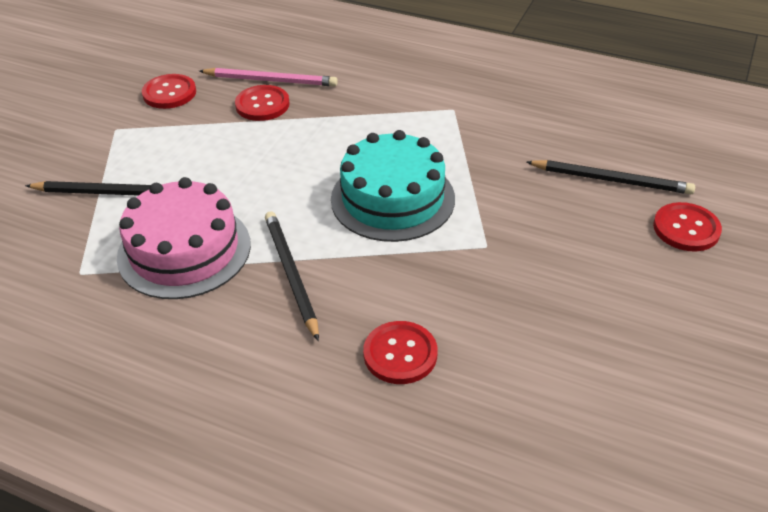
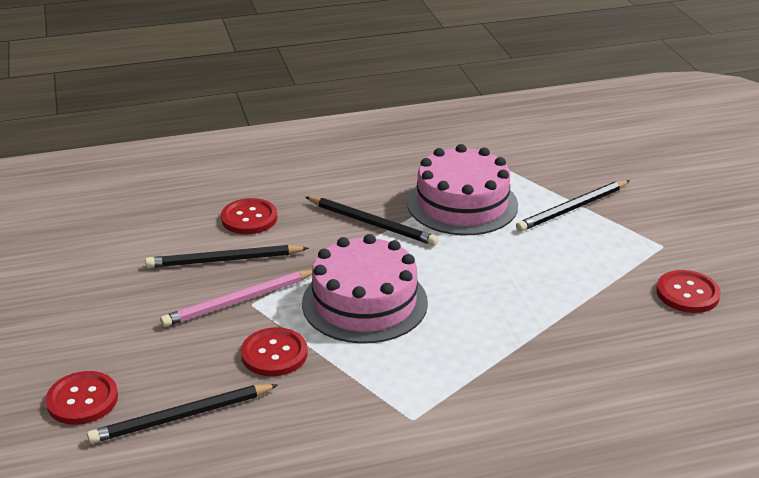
camera: 140 degrees right, 10 degrees down
(262, 105) = (593, 325): red button -> red button (274, 354)
(271, 80) = (630, 354): pink pencil -> pink pencil (239, 301)
(392, 198) = (364, 302): turquoise cake -> pink cake
(472, 309) = (224, 260): none -> black pencil

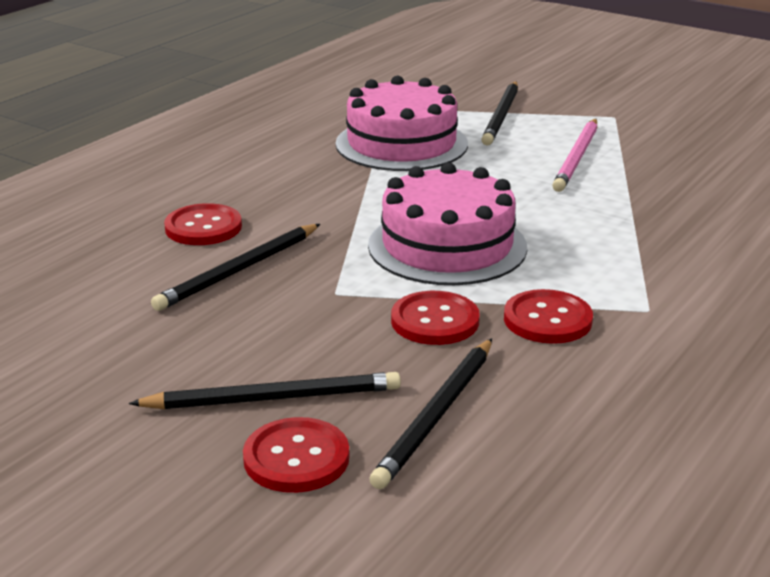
camera: 40 degrees left, 5 degrees down
(239, 301) = (318, 296): pink pencil -> pink pencil (577, 158)
(372, 223) = (343, 186): black pencil -> black pencil (273, 398)
(687, 293) = (687, 139): red button -> red button (547, 319)

